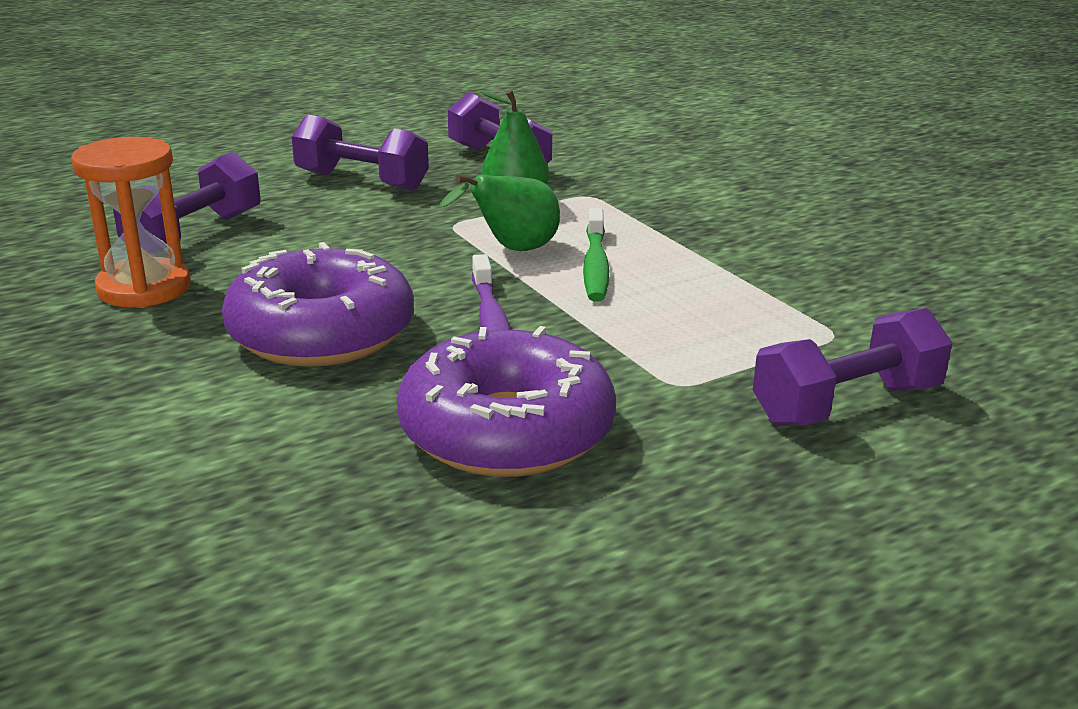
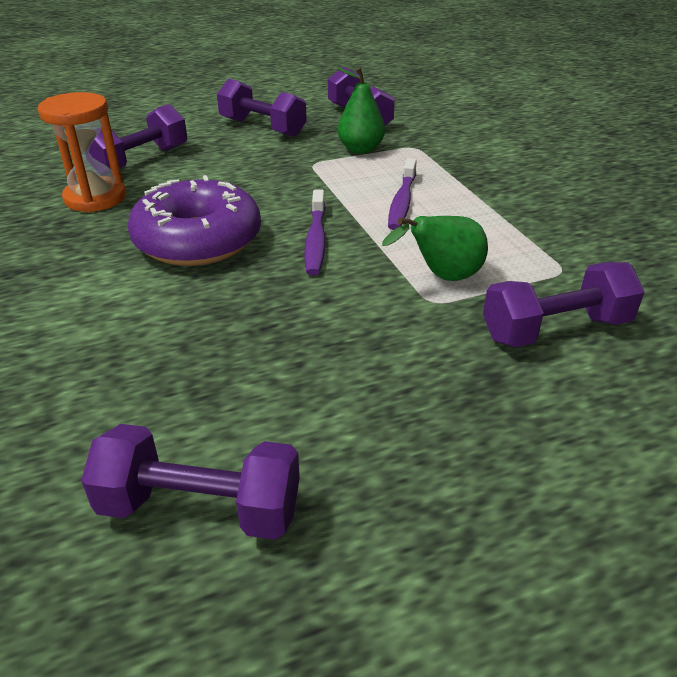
camera: 10 degrees right, 10 degrees up
(449, 654) = (200, 508): none -> purple dumbbell
(506, 431) = (299, 328): purple donut -> none
(512, 250) = (348, 186): green pear -> green pear (442, 277)
(595, 266) = (402, 202): green toothbrush -> purple toothbrush

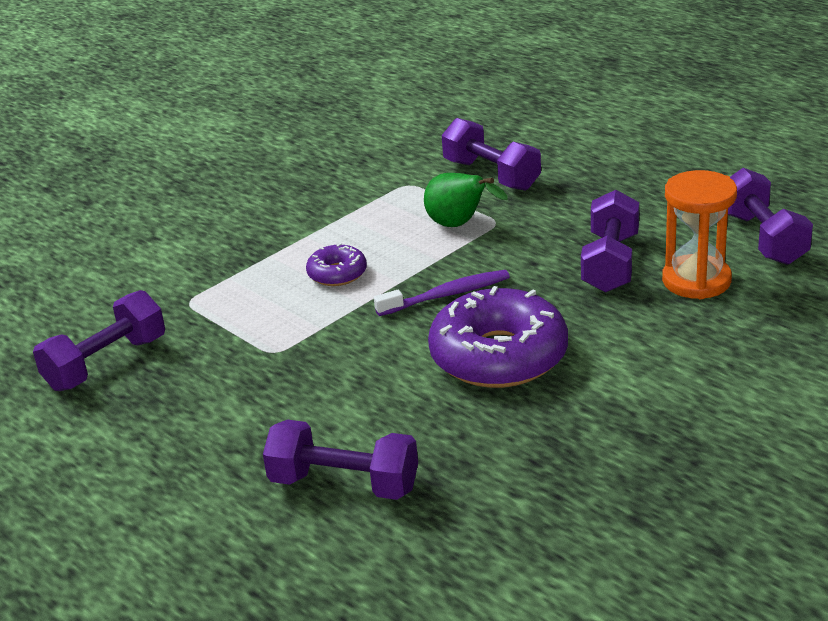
camera: 110 degrees left, 5 degrees down
(95, 198) = (467, 466): orange hourglass -> orange hourglass (696, 281)
(262, 128) = (177, 429): purple dumbbell -> purple dumbbell (610, 263)
(360, 149) = (215, 332): green pear -> none
(402, 202) = (337, 274): purple toothbrush -> purple donut

